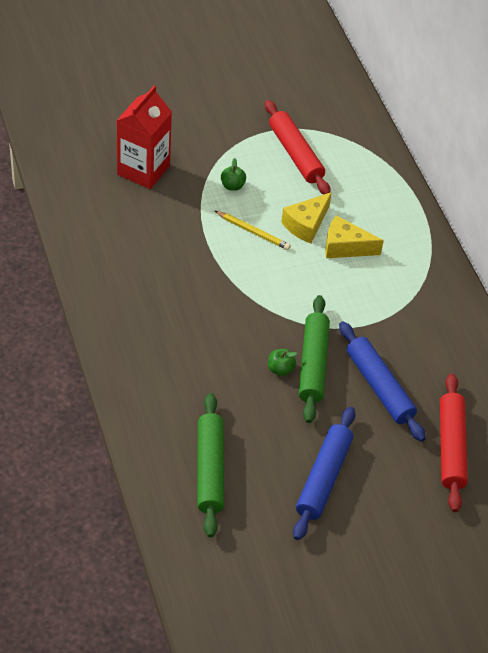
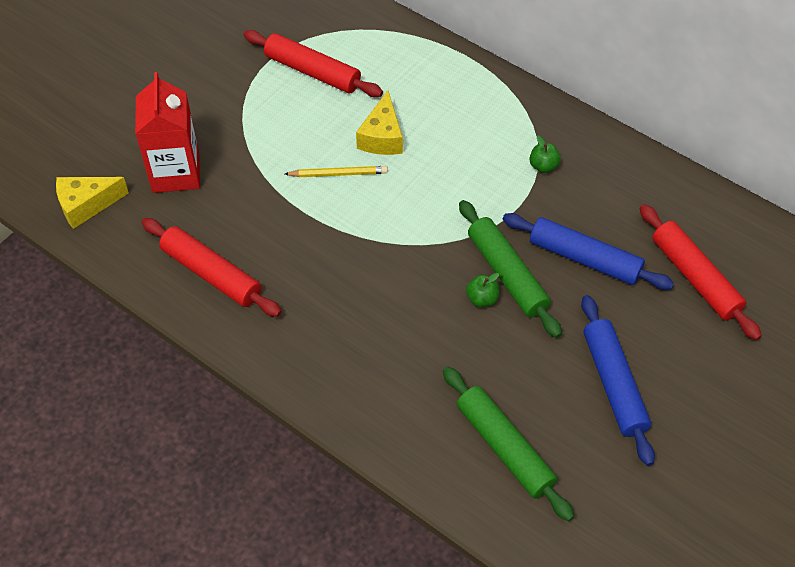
camera: 30 degrees left, 5 degrees up
(111, 247) = (211, 274): none -> red rolling pin
(232, 186) = (279, 138): green apple -> green apple (543, 166)
(345, 247) = (436, 138): yellow cheese -> yellow cheese (86, 205)

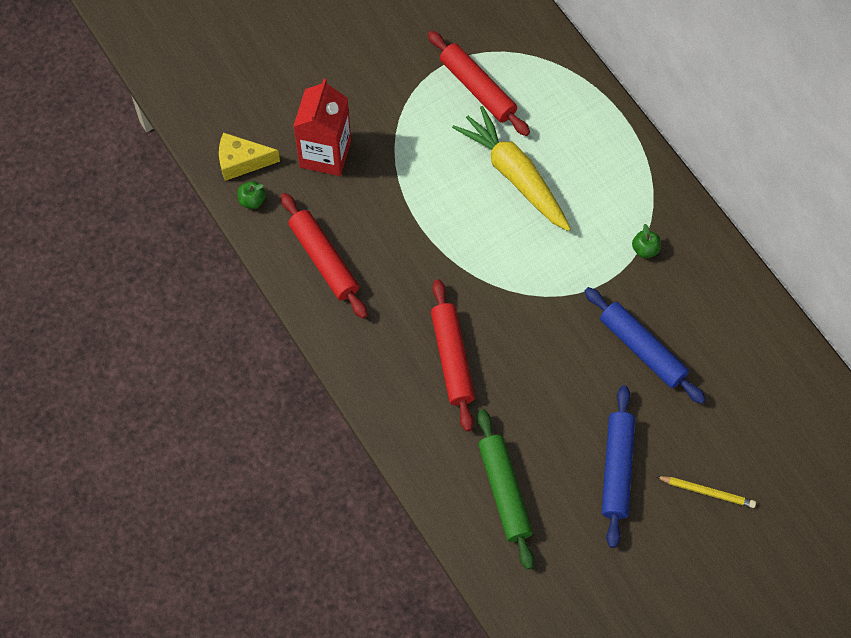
camera: 20 degrees right, 10 degrees up
(338, 174) = (463, 199): yellow pencil -> yellow pencil (707, 492)
(382, 137) = (514, 175): yellow cheese -> yellow carrot
(482, 299) = (539, 357): green apple -> green apple (252, 200)
(507, 274) = (569, 342): green rolling pin -> none
(695, 277) = (730, 398): red rolling pin -> red rolling pin (452, 358)

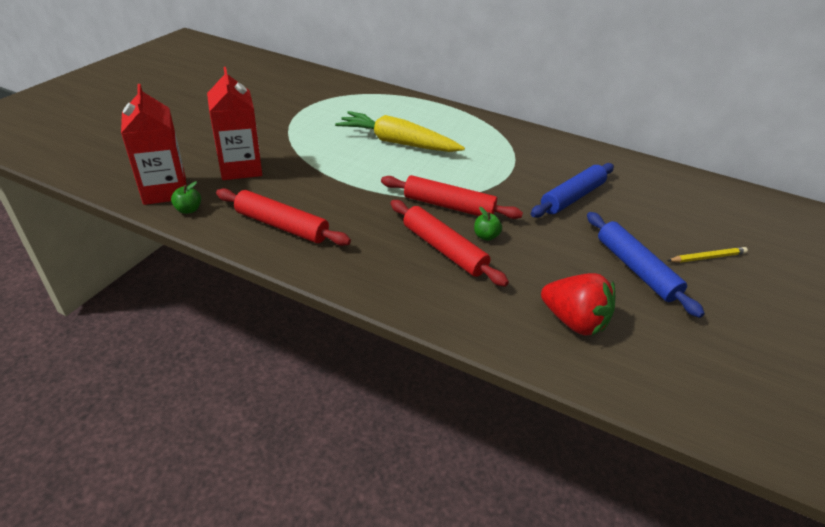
camera: 35 degrees left, 25 degrees down
(242, 162) = (165, 190): yellow cheese -> red carton
(477, 89) = (335, 113): red rolling pin -> red rolling pin (448, 206)
(504, 491) = (573, 321): green rolling pin -> red strawberry
(642, 349) = (572, 197): blue rolling pin -> blue rolling pin turned 60 degrees counterclockwise
(645, 249) = (517, 152): green apple -> green apple (485, 236)

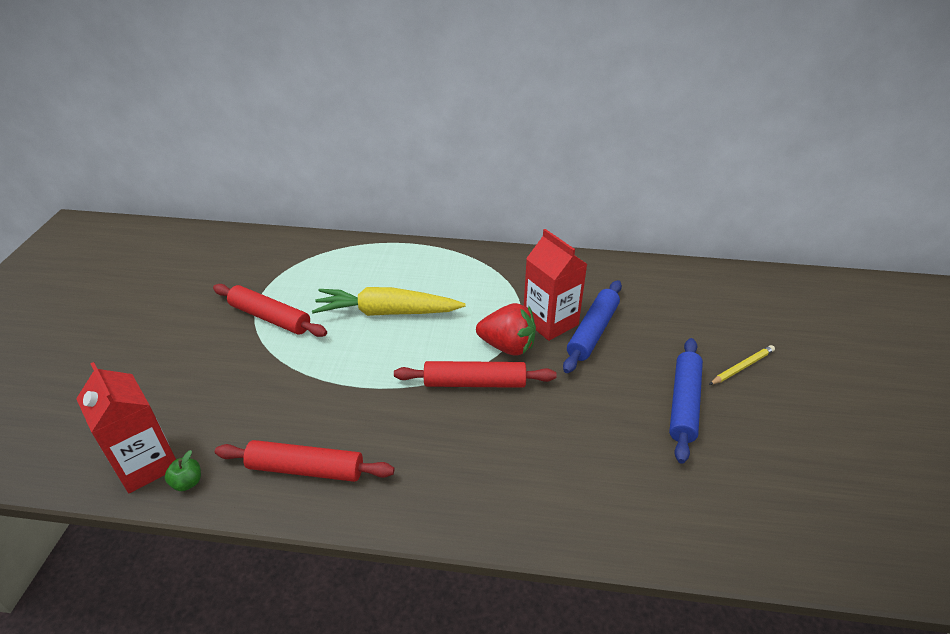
camera: 15 degrees left, 0 degrees up
(240, 168) = (223, 403): red carton -> red carton (550, 322)
(443, 249) = (491, 442): red rolling pin -> red rolling pin (270, 317)
(485, 236) = (527, 411): green apple -> none
(573, 321) = (650, 489): red strawberry -> red strawberry (507, 346)
(635, 269) = (684, 404): blue rolling pin -> blue rolling pin turned 60 degrees clockwise

